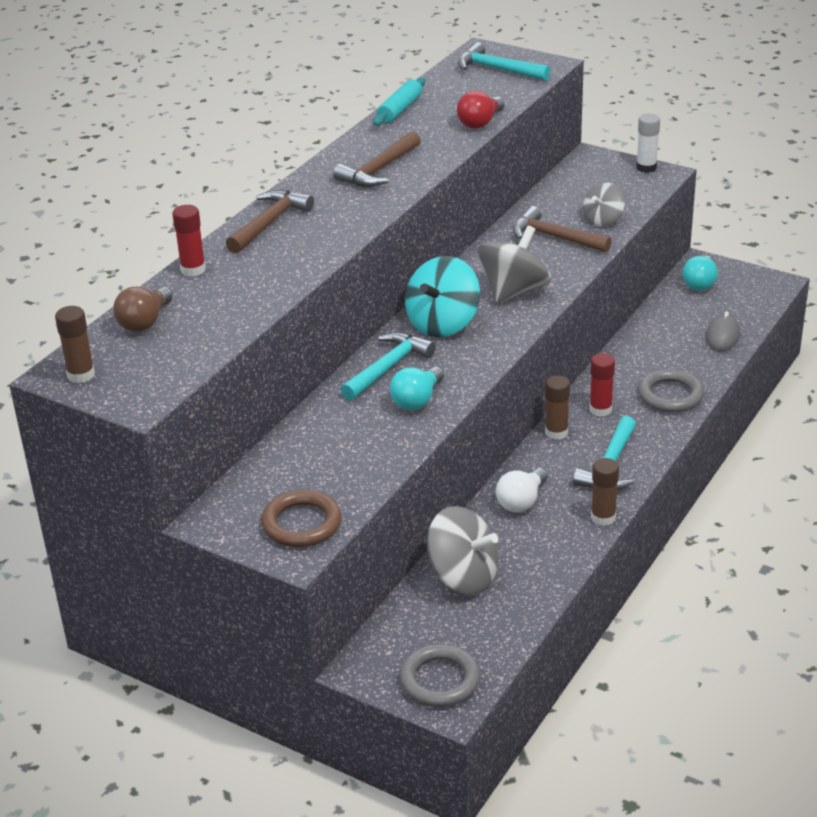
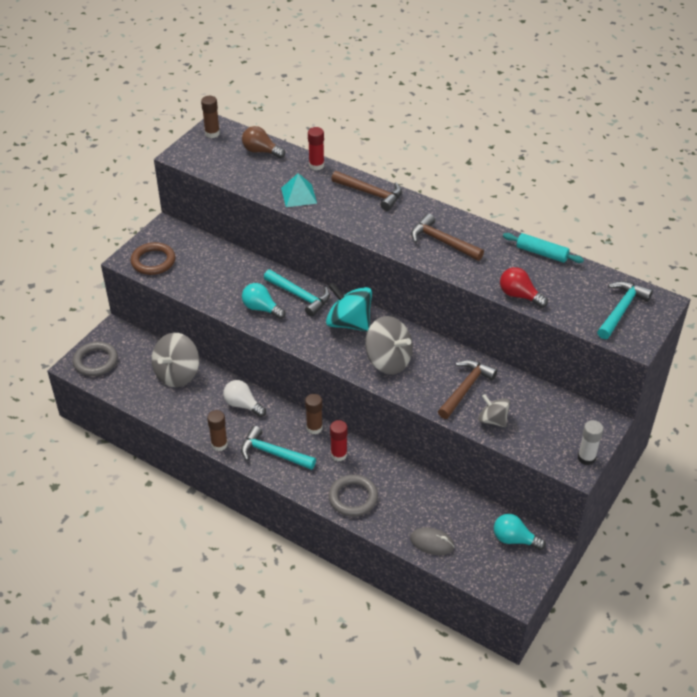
camera: 90 degrees right, 10 degrees up
(268, 280) = (298, 195): none -> turquoise pyramid

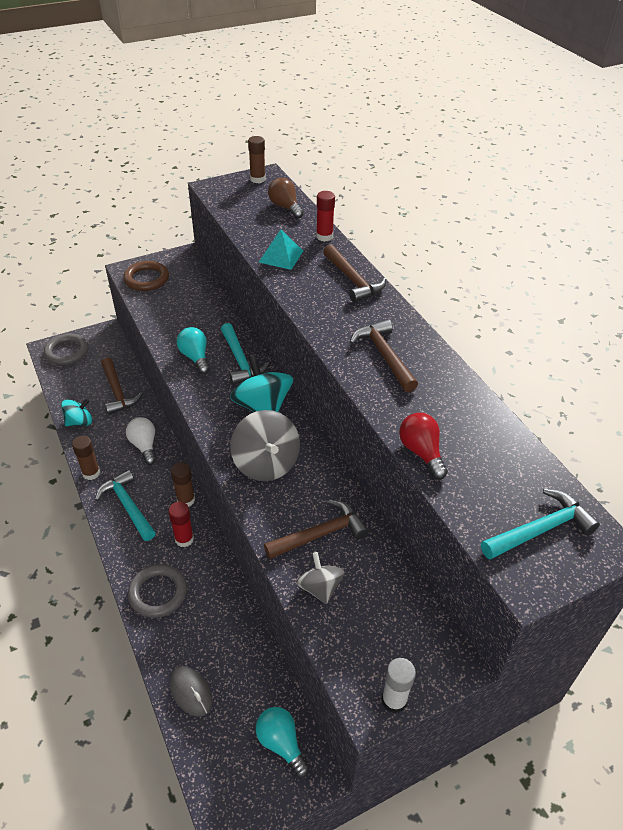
camera: 30 degrees right, 0 degrees up
(168, 412) = (79, 422): none -> turquoise spinning top
(177, 374) = (117, 392): grey spinning top -> brown hammer
(541, 253) = (490, 415): turquoise rolling pin -> none

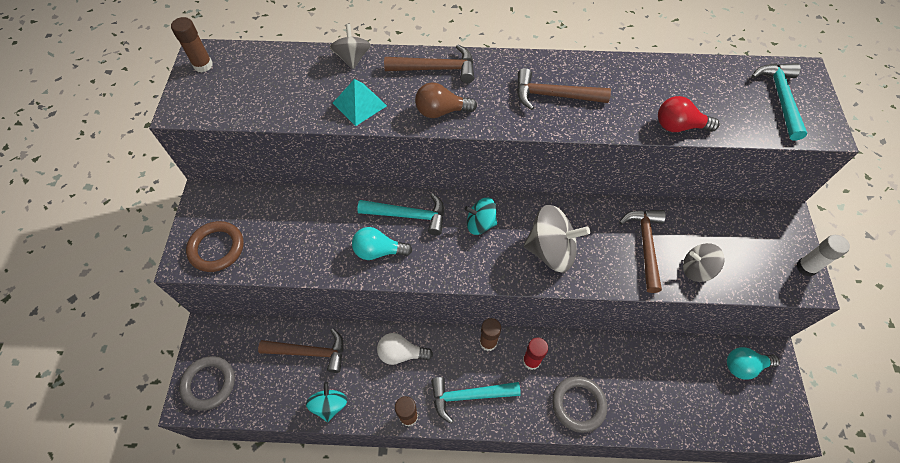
camera: 60 degrees left, 15 degrees up
(191, 692) = (682, 414): grey mouse -> none
(262, 406) = (480, 223): turquoise spinning top -> turquoise spinning top, size x0.61
(285, 207) = (277, 65): brown light bulb -> brown light bulb (441, 111)
(324, 236) = (352, 58): red glue stick -> grey spinning top

